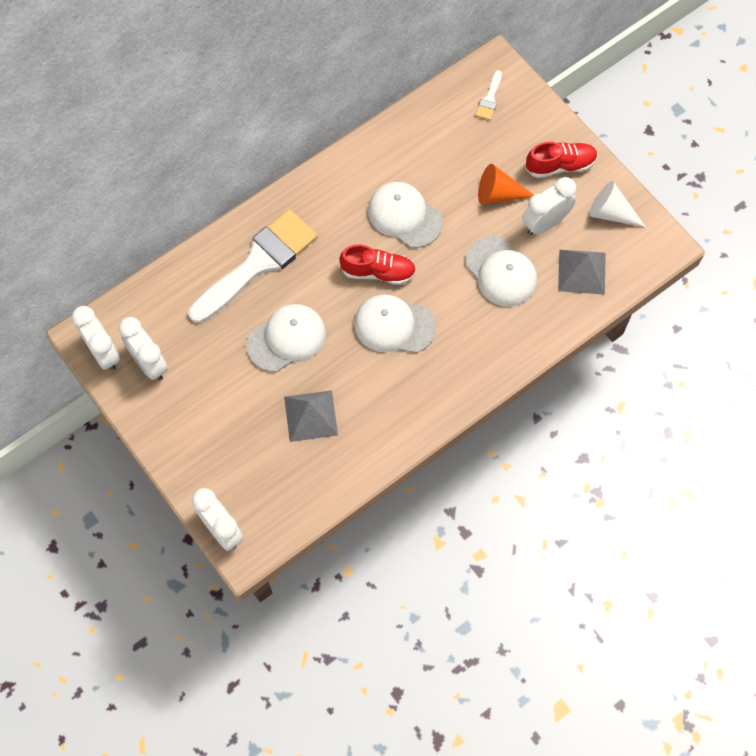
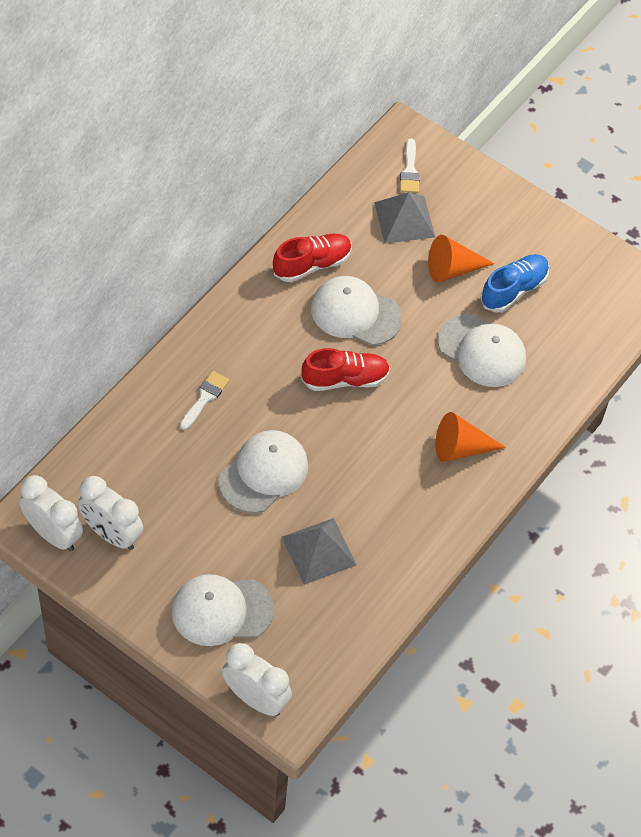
camera: 20 degrees left, 10 degrees down
(258, 263) = (205, 397): white brush -> white brush, size x0.40
(394, 325) = (382, 433): white cap -> white cap (221, 610)
(456, 353) = (461, 448): none -> orange cone
(545, 223) = (514, 290): white clock -> blue shoe
(560, 165) = (510, 226): red shoe -> red shoe (312, 264)
(582, 271) = (570, 332): grey pyramid -> grey pyramid (404, 219)
(611, 213) = (582, 265): white cone -> none

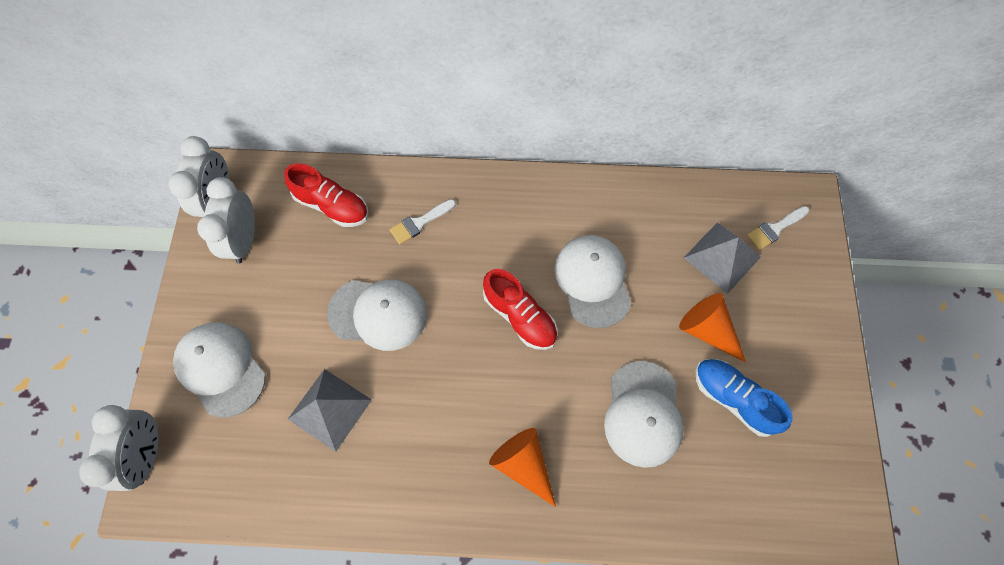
camera: 60 degrees right, 10 degrees up
(205, 397) = (419, 223): white brush -> white brush turned 150 degrees clockwise
(312, 264) = (612, 216): red shoe -> red shoe (332, 205)
(514, 290) = (733, 398): blue shoe -> blue shoe turned 150 degrees counterclockwise

